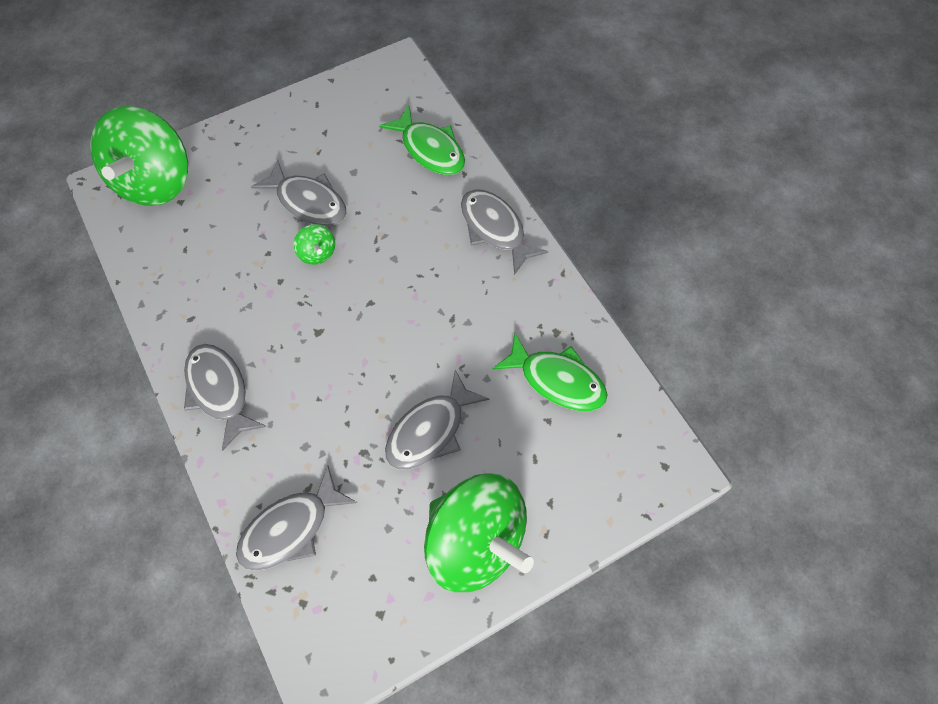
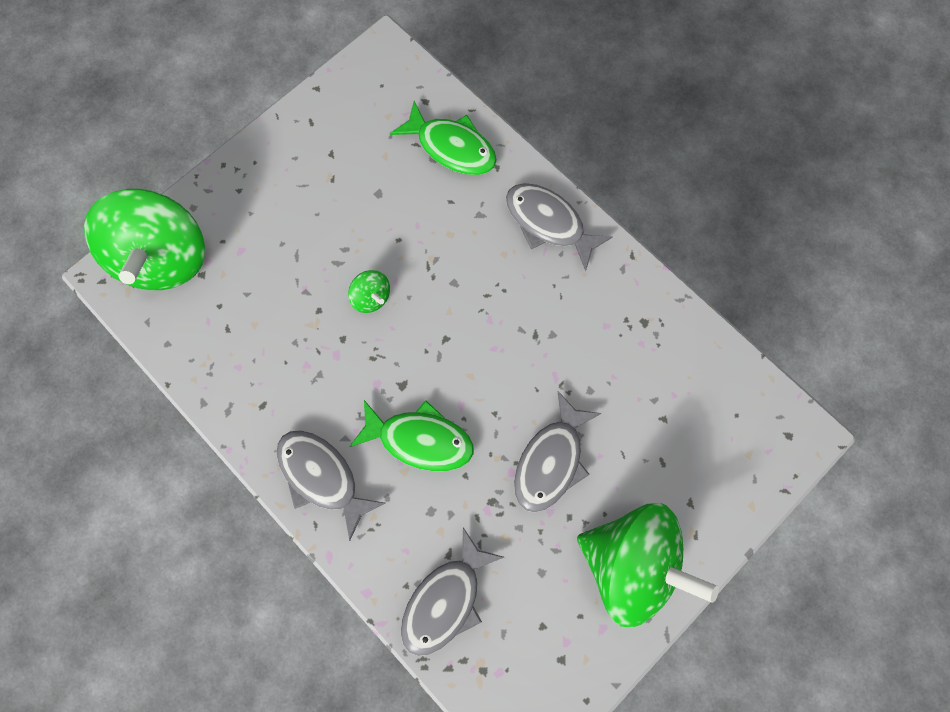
camera: 15 degrees left, 10 degrees up
(308, 202) = (341, 240): grey fish -> none
(557, 380) = (660, 374): green fish -> green fish (420, 439)

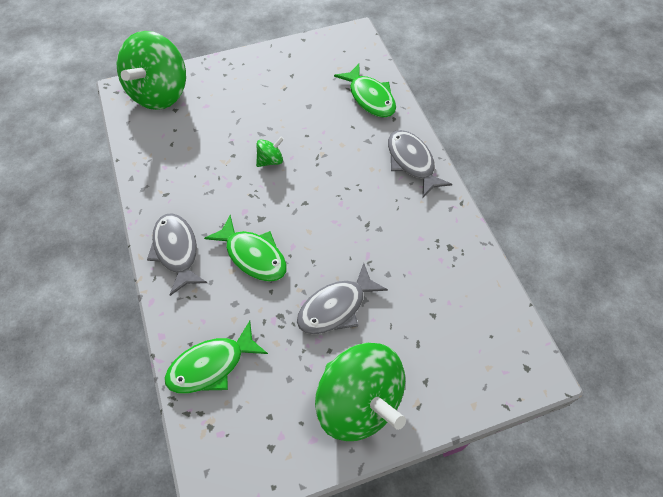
camera: 25 degrees right, 15 degrees down
(371, 297) = (270, 160): green spinning top -> green spinning top turned 105 degrees counterclockwise
(445, 600) = (211, 365): grey fish -> green fish

